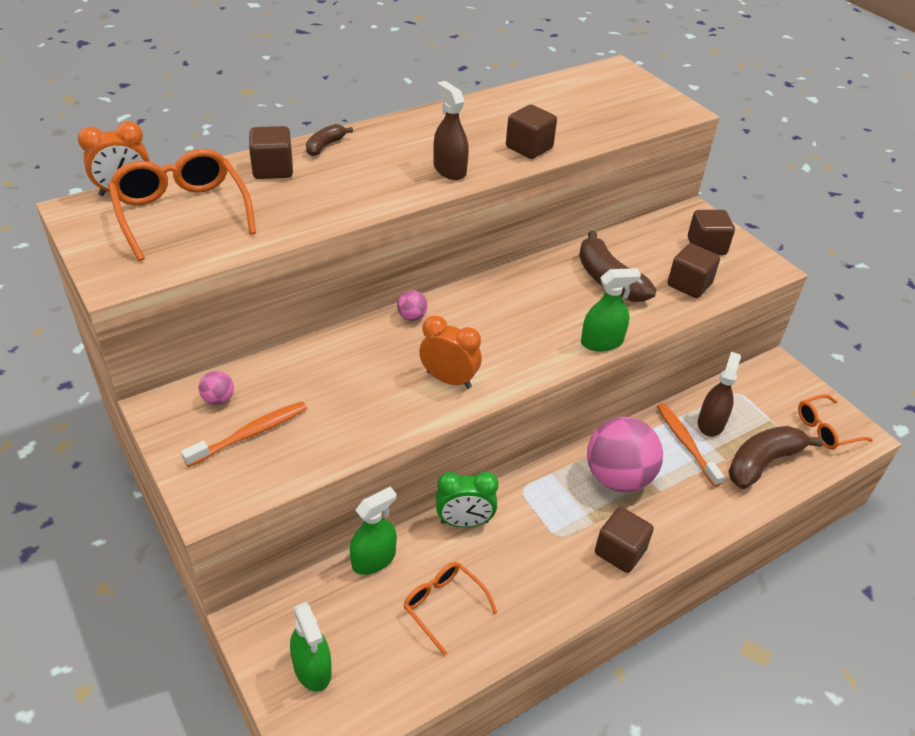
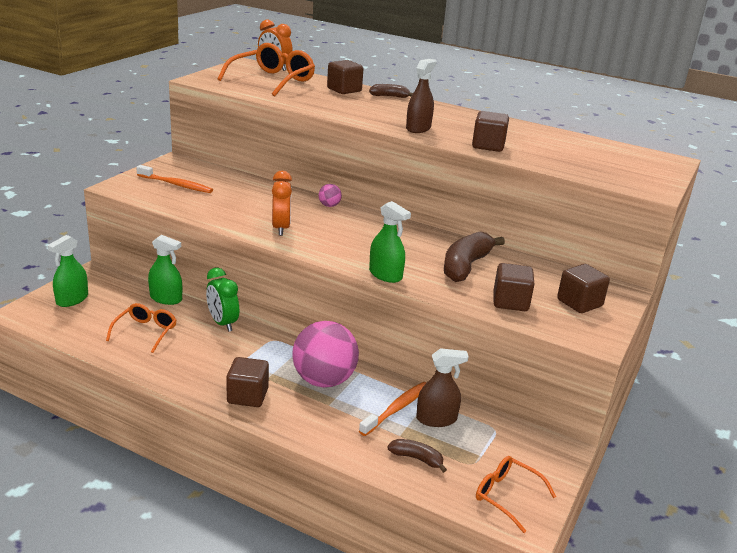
camera: 60 degrees right, 15 degrees down
(218, 399) = (195, 171): pink ball -> none
(762, 463) = (416, 458): brown banana -> brown banana, size x0.54

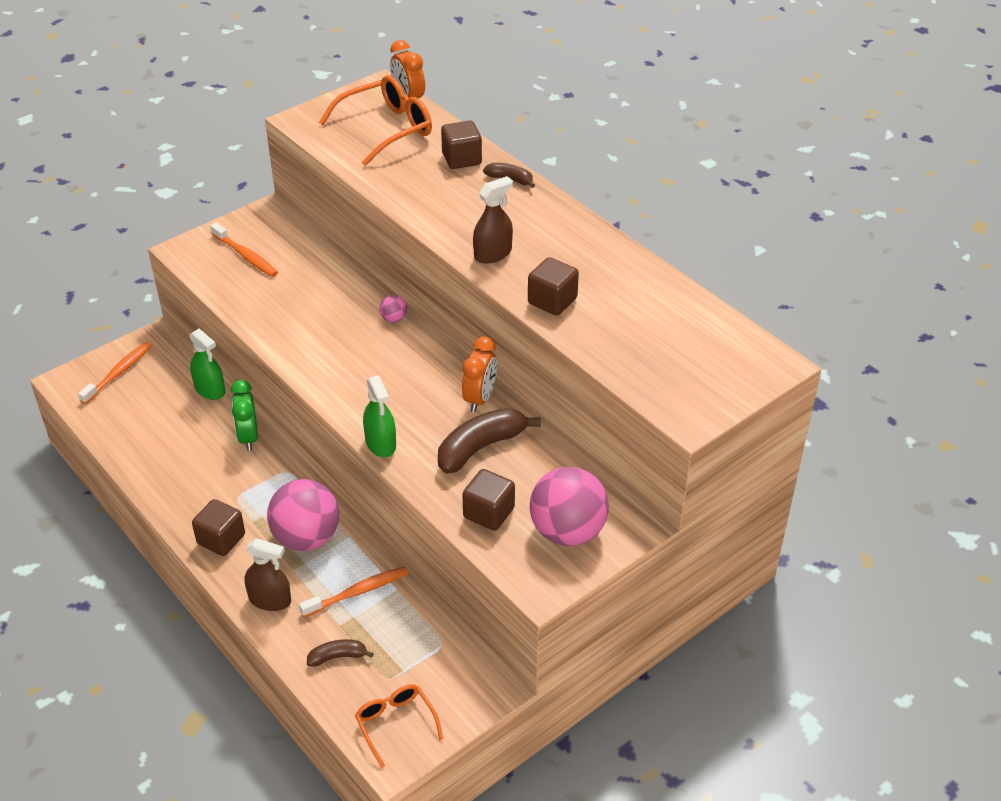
camera: 25 degrees right, 15 degrees up
(72, 299) = (118, 373): green spray bottle -> orange toothbrush
(146, 332) = (167, 433): orange glasses -> none
(281, 228) = (316, 348): orange clock -> orange clock (480, 399)
(416, 458) = (337, 657): brown banana -> brown banana turned 60 degrees counterclockwise
(436, 419) = (389, 615): brown spray bottle -> brown spray bottle (270, 600)
(579, 303) = (567, 531): brown cube -> pink ball

